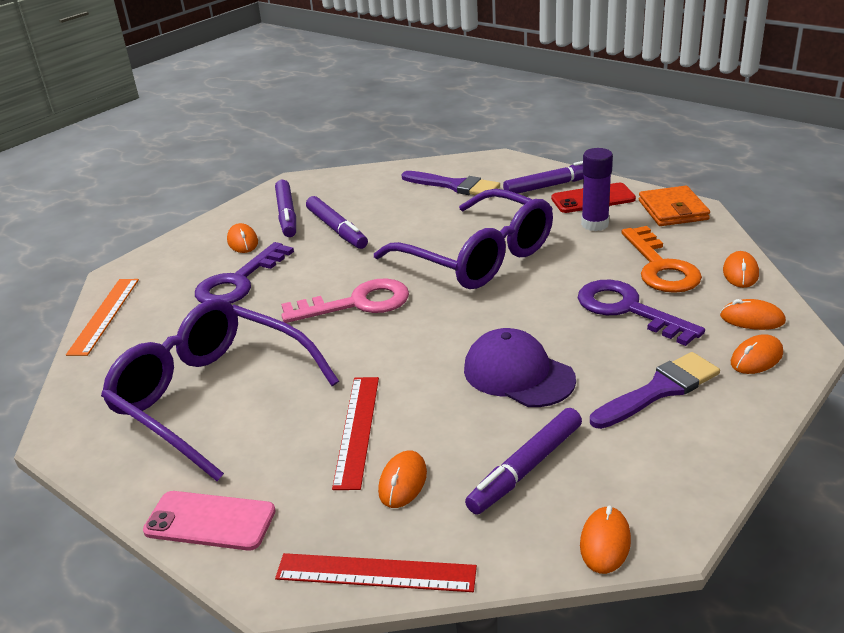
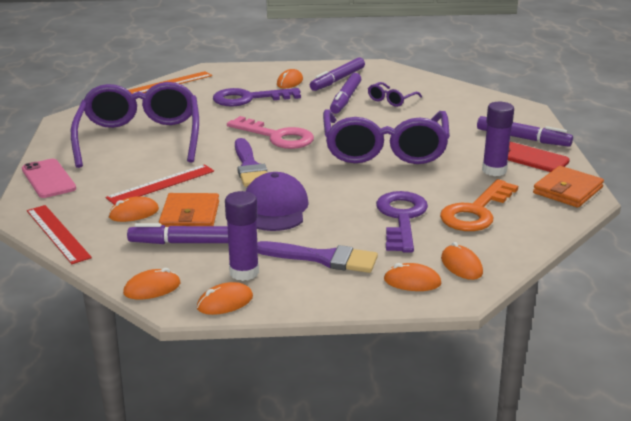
camera: 45 degrees right, 5 degrees down
(379, 208) = (391, 100): none -> purple glasses
(455, 186) = (461, 109): purple brush -> purple brush (249, 167)
(463, 440) = (190, 216): none -> orange wallet
(636, 455) = (244, 272): none -> purple glue stick
(740, 273) = (519, 243): orange mouse -> orange mouse (225, 302)

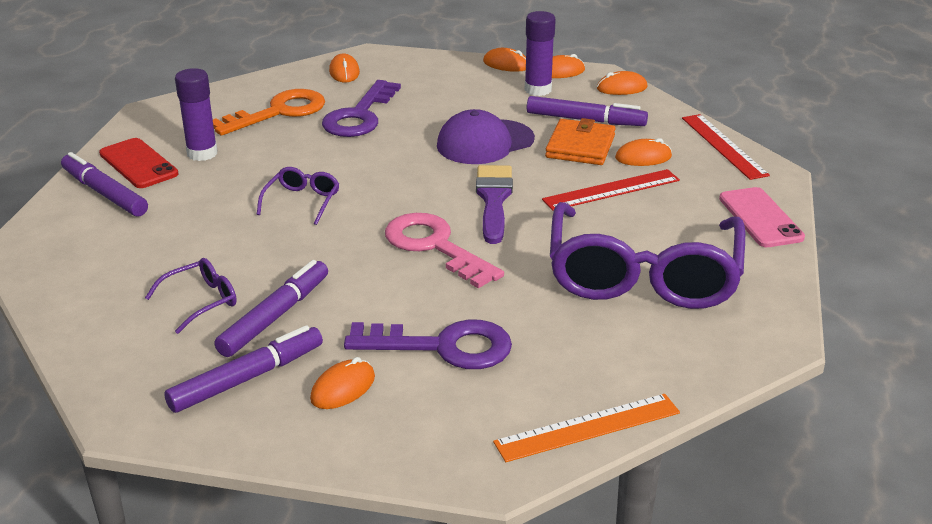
camera: 165 degrees left, 5 degrees up
(275, 208) = (485, 142): purple cap -> purple cap turned 45 degrees clockwise
(323, 258) = (461, 91): purple brush -> none
(385, 150) = (302, 201): purple glasses -> purple glasses, size x0.41
(412, 281) = (397, 66): orange mouse -> orange mouse (506, 64)
(567, 190) = (156, 120): orange wallet -> none

